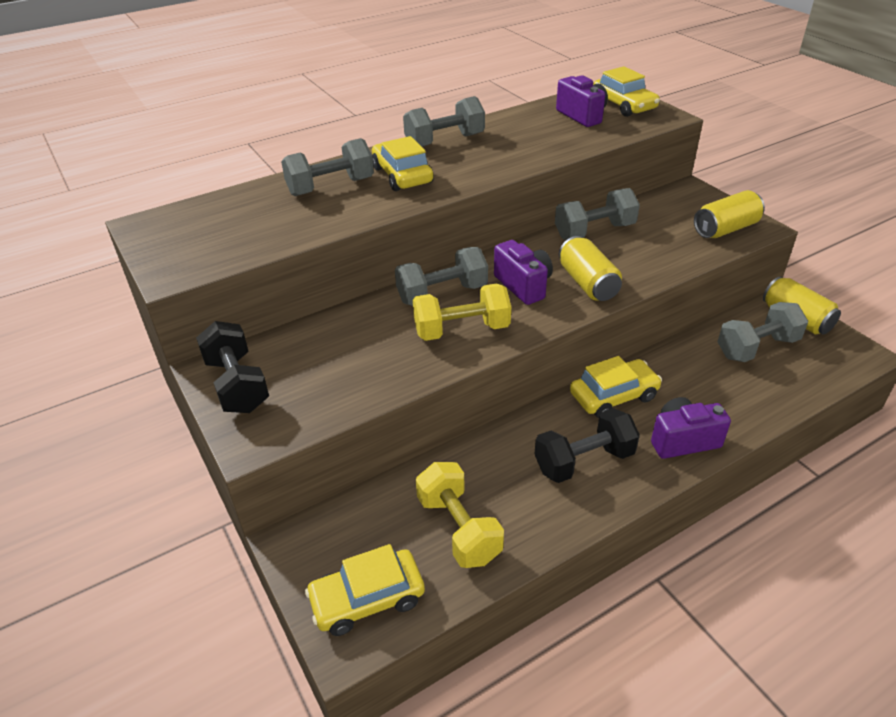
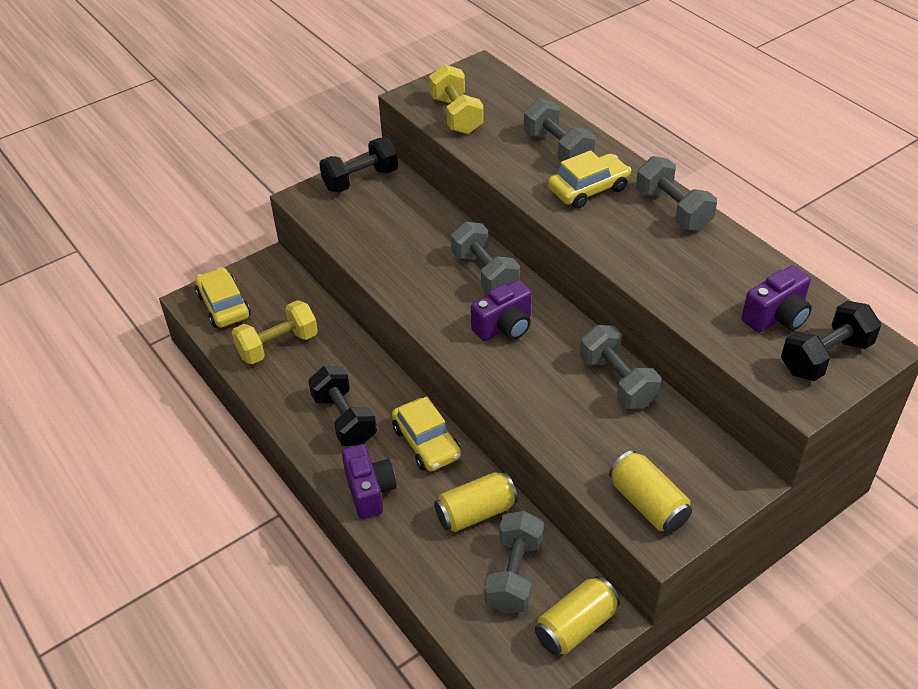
camera: 85 degrees right, 5 degrees up
(462, 330) = (432, 290): yellow dumbbell -> yellow dumbbell (456, 115)
(587, 283) = (514, 374): yellow can -> yellow can (476, 512)
(623, 105) = (825, 357): yellow car -> black dumbbell
(756, 347) = (514, 574): grey dumbbell -> grey dumbbell turned 45 degrees clockwise

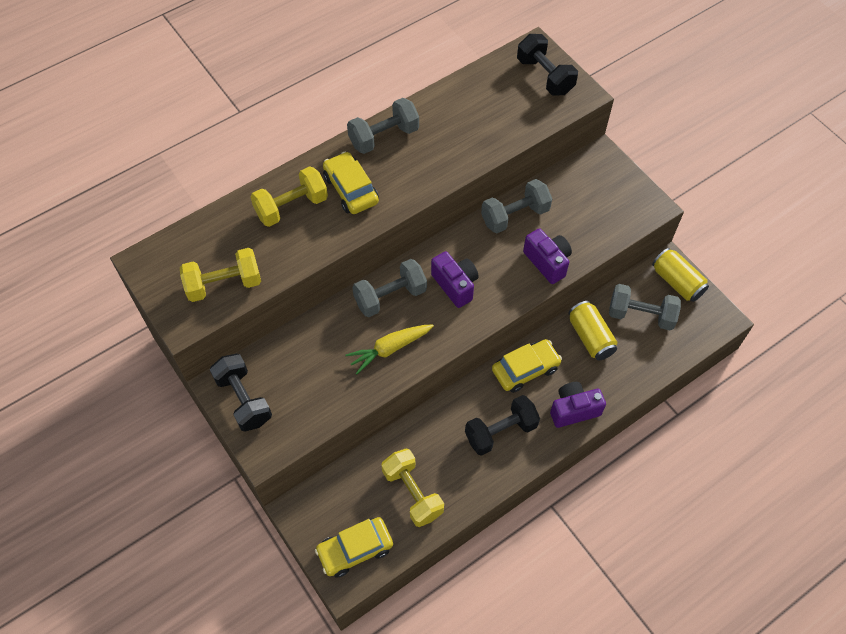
camera: 90 degrees left, 15 degrees up
(417, 276) = (389, 349): none -> yellow carrot
(557, 149) = (291, 207): grey dumbbell -> yellow dumbbell
(648, 504) = (624, 210): yellow can -> none
(776, 317) = (506, 94): purple camera -> purple camera (547, 262)

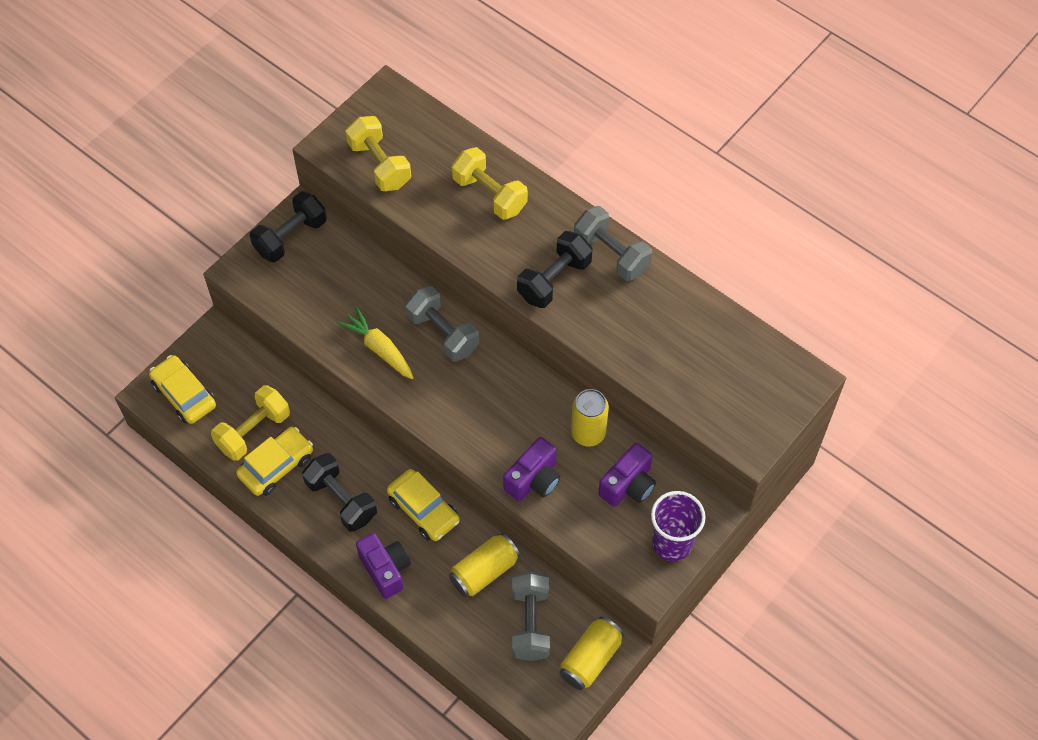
camera: 75 degrees right, 0 degrees up
(351, 189) = (529, 241): yellow car -> yellow car (276, 466)
(455, 285) = (475, 392): purple camera -> purple camera (628, 485)
(515, 216) = (588, 433): grey dumbbell -> yellow can
(545, 76) = (764, 399): black dumbbell -> black dumbbell (554, 280)
(622, 185) = (672, 543): none -> purple cup

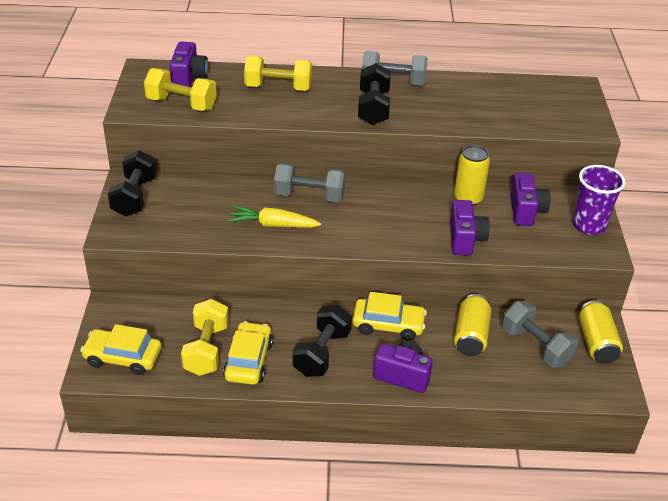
camera: 40 degrees left, 20 degrees down
(341, 500) = (322, 353): black dumbbell -> black dumbbell turned 75 degrees counterclockwise
(418, 130) = (189, 78): none -> purple camera

